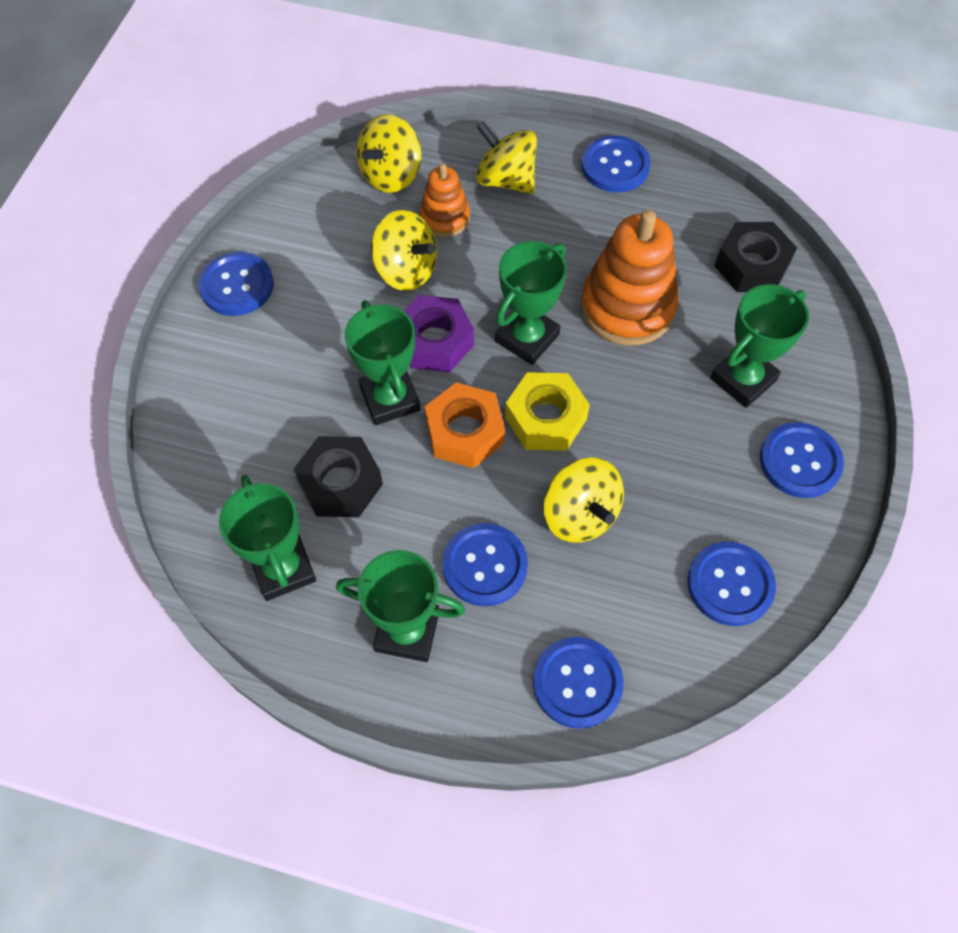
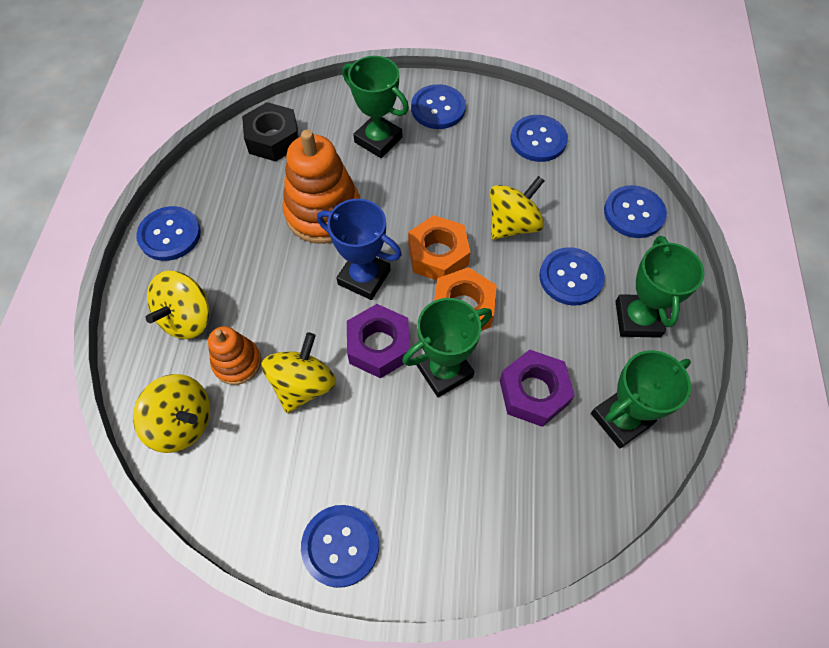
camera: 100 degrees left, 0 degrees up
(340, 483) = (533, 392): black nut -> purple nut
(527, 338) = (364, 277): green trophy -> blue trophy
(545, 419) = (438, 255): yellow nut -> orange nut

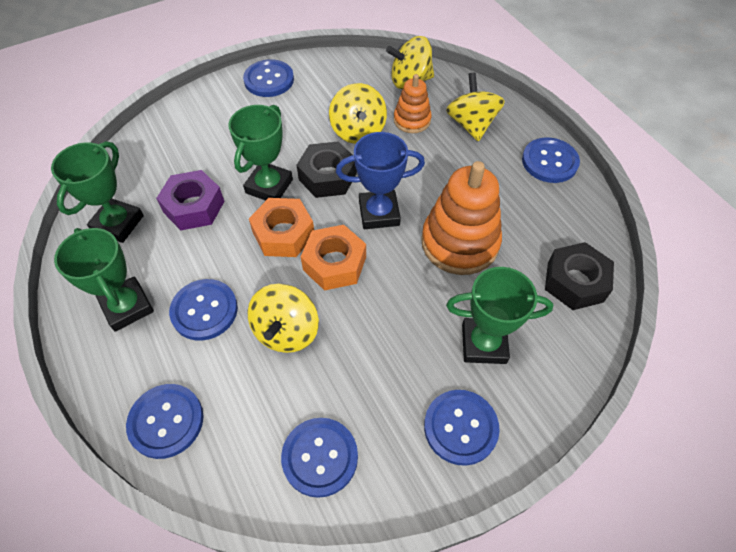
camera: 145 degrees right, 5 degrees down
(379, 346) = (327, 176): purple nut -> black nut

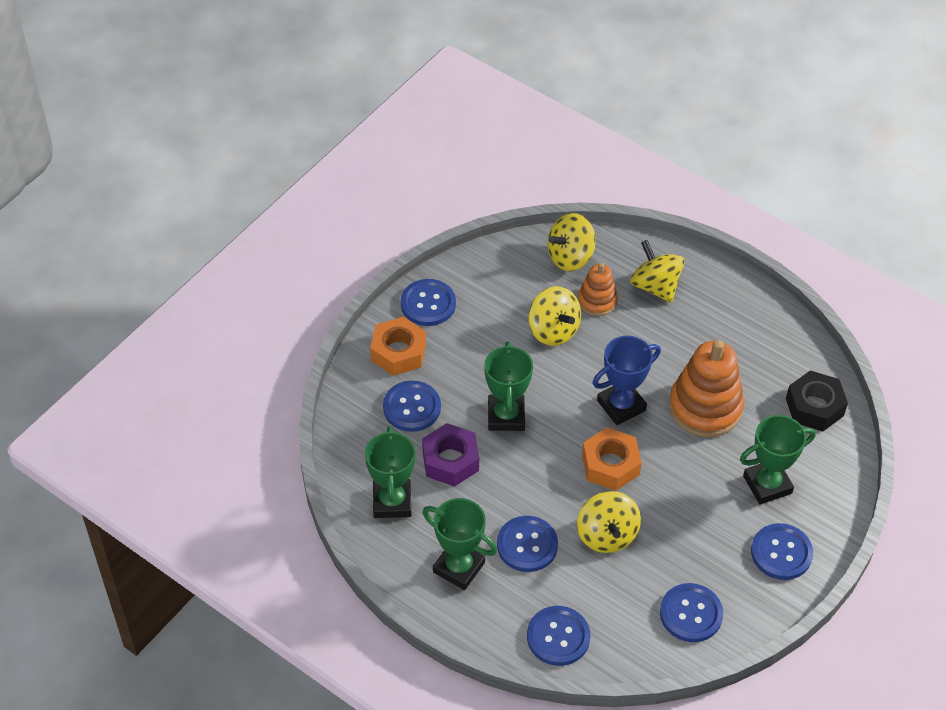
camera: 25 degrees left, 5 degrees down
(283, 234) = (549, 455): orange nut -> orange nut (398, 352)
(327, 176) = (553, 387): black nut -> none
(549, 161) = (744, 301): blue button -> blue button (412, 407)

